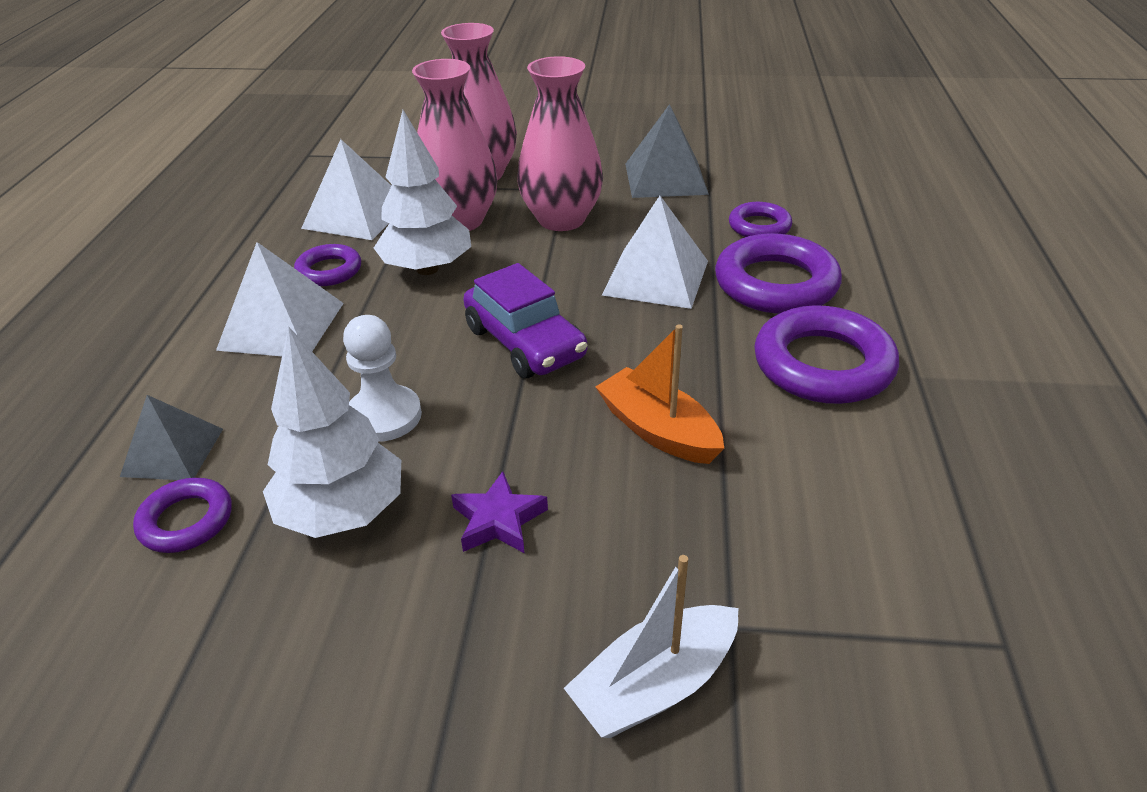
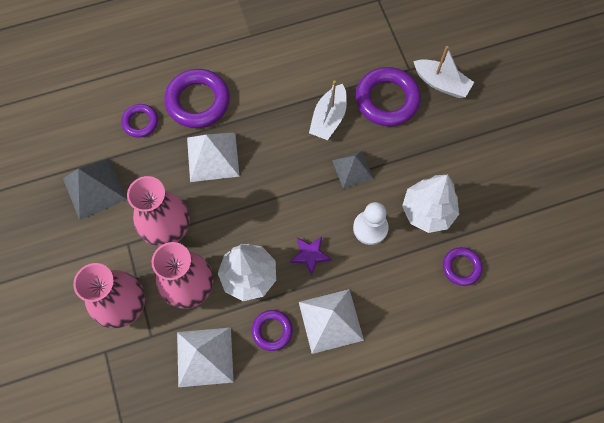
camera: 115 degrees left, 30 degrees up
(172, 452) = (433, 303): grey pyramid -> grey pyramid (352, 169)
(498, 520) = (403, 155): purple star -> purple star (310, 255)
(525, 343) = (293, 194): purple car -> none
(658, 430) = (328, 118): orange boat -> white boat
(823, 365) = (258, 69): purple ring -> purple ring (387, 100)

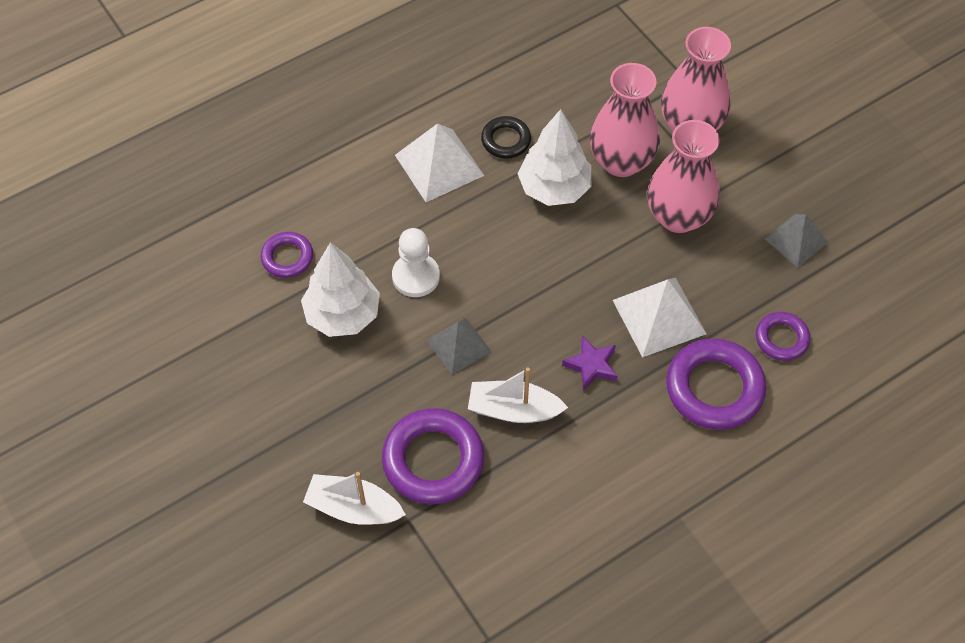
camera: 165 degrees right, 10 degrees down
(94, 188) = (796, 240): grey pyramid -> grey pyramid, size x0.66
(205, 357) = (574, 100): white pyramid -> none
(272, 331) = (506, 140): purple ring -> black ring
(310, 255) = (485, 227): purple star -> purple star (591, 365)
(328, 118) = (513, 410): white boat -> white boat turned 90 degrees counterclockwise

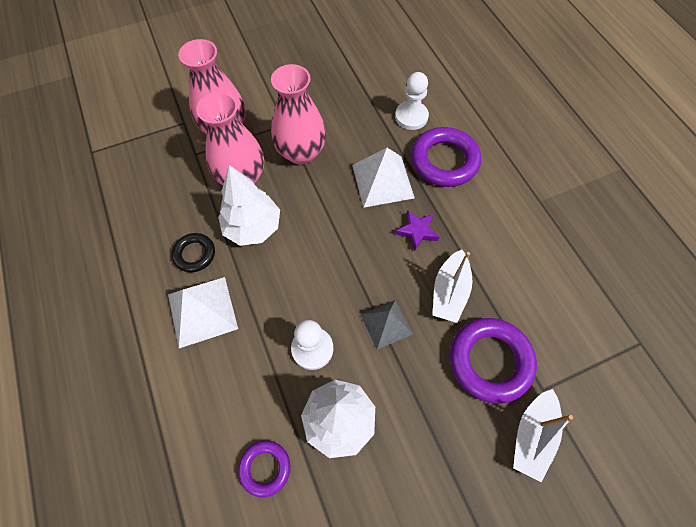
camera: 80 degrees left, 5 degrees up
(781, 339) = (411, 116): purple ring -> white pawn
(796, 240) = (337, 92): grey pyramid -> none

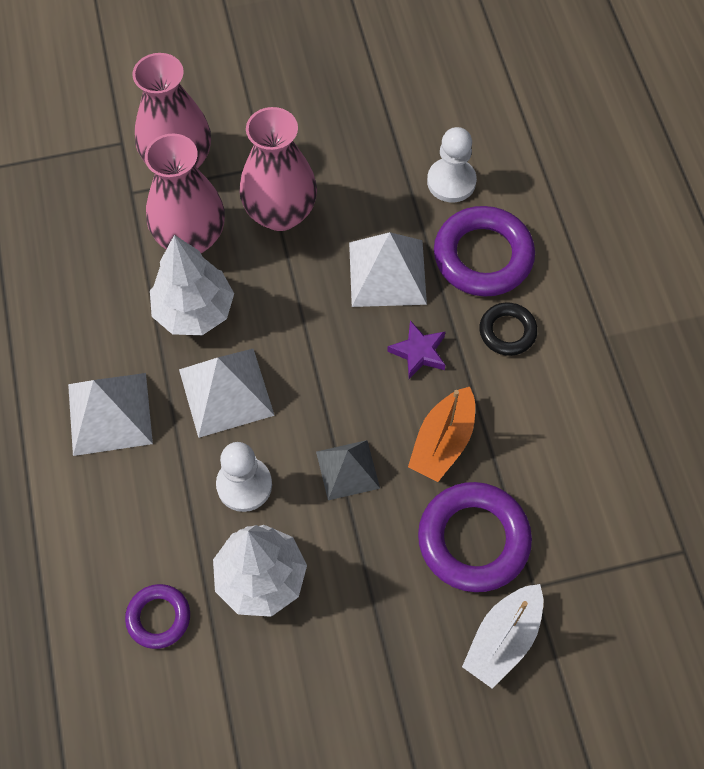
camera: 10 degrees right, 0 degrees up
(194, 254) = (110, 336): black ring -> black ring (507, 331)
(286, 281) = (226, 392): none -> white pyramid
(449, 292) = (442, 442): white boat -> orange boat

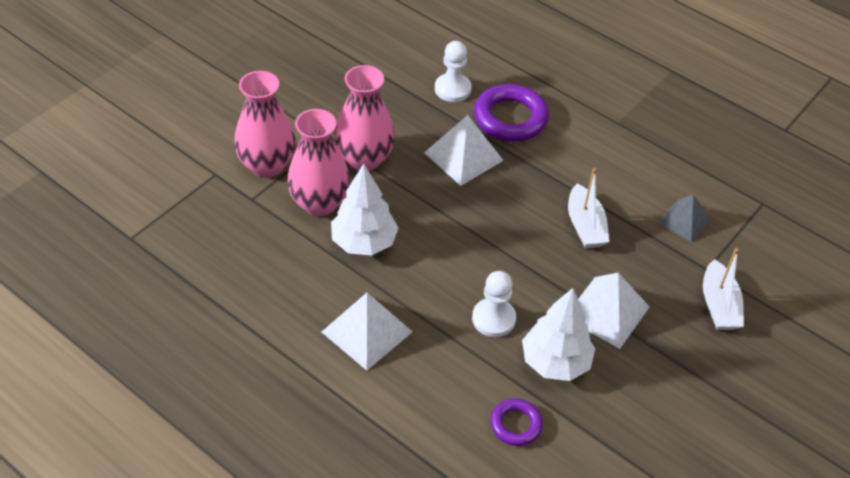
camera: 40 degrees left, 15 degrees down
(226, 392) = (430, 275): white pyramid -> white pyramid (607, 312)
(347, 469) = (546, 273): grey pyramid -> grey pyramid (684, 220)
(419, 352) = (524, 188): purple star -> none
(442, 442) = (585, 226): orange boat -> white boat
(473, 540) = (652, 265): purple ring -> none
(507, 331) = (563, 149): black ring -> none

